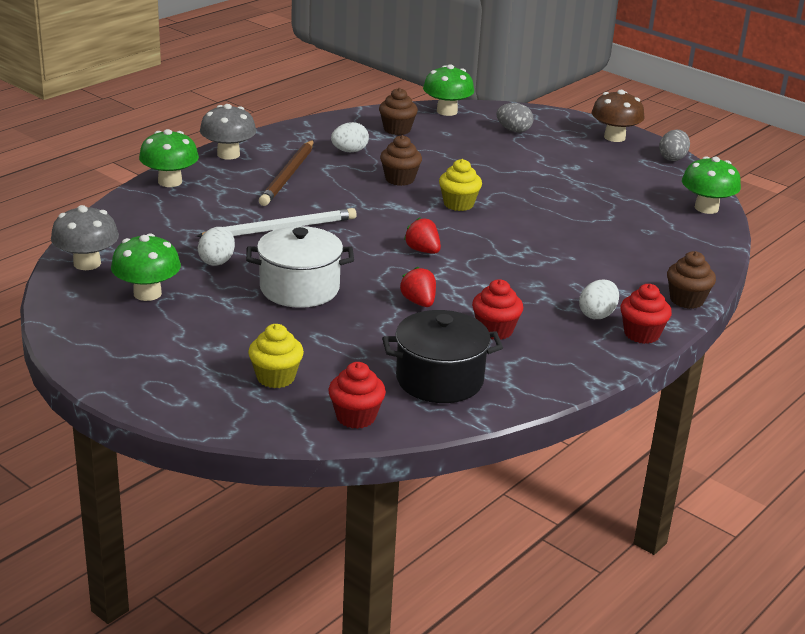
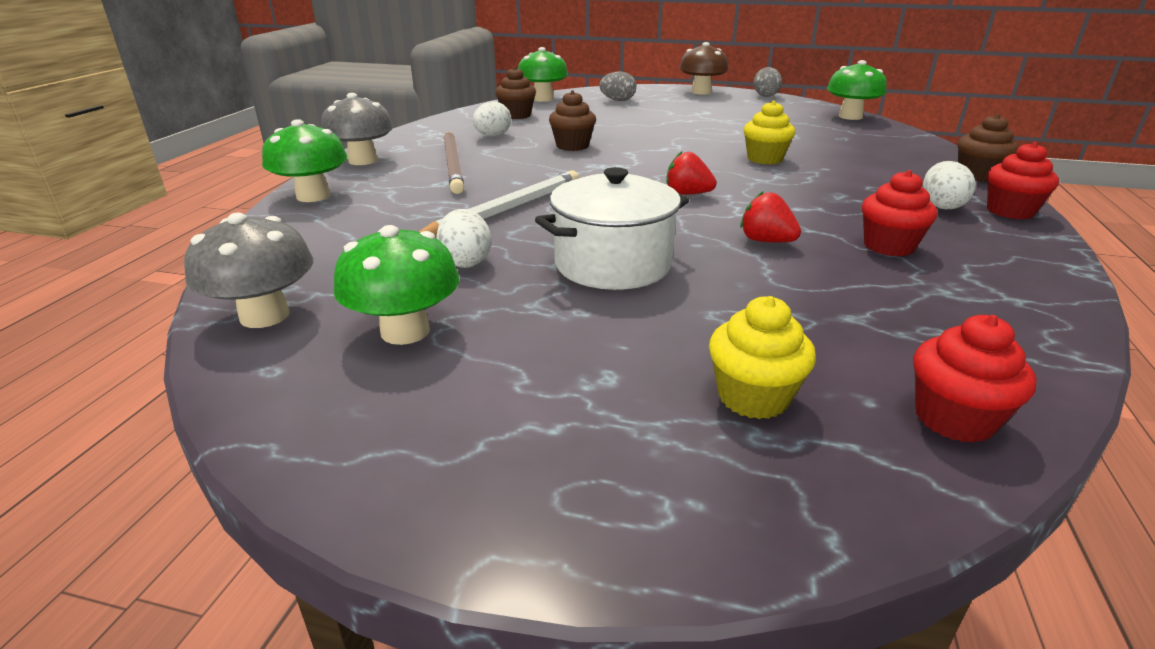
camera: 25 degrees left, 0 degrees up
(439, 380) = (944, 321): black pot -> none
(458, 204) = (657, 152): yellow cupcake -> yellow cupcake (764, 159)

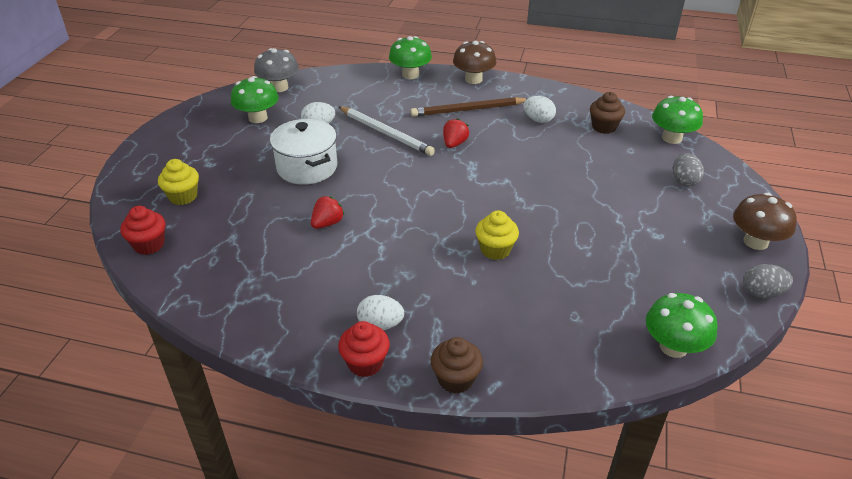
camera: 90 degrees right, 10 degrees up
(363, 160) = (473, 79): grey mushroom -> brown mushroom
(572, 146) = (518, 155): brown cupcake -> none
(687, 194) = (410, 201): red strawberry -> red strawberry (454, 144)
(888, 246) = (311, 273): red cupcake -> none

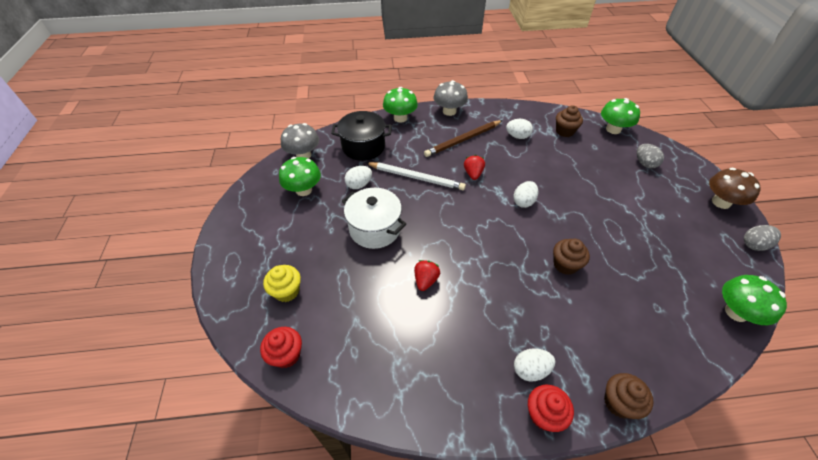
camera: 20 degrees left, 10 degrees up
(348, 93) = (363, 147): none -> black pot
(473, 79) = (449, 111): brown mushroom -> grey mushroom
(494, 182) = (523, 201): none -> white egg
(495, 250) = (565, 265): yellow cupcake -> brown cupcake

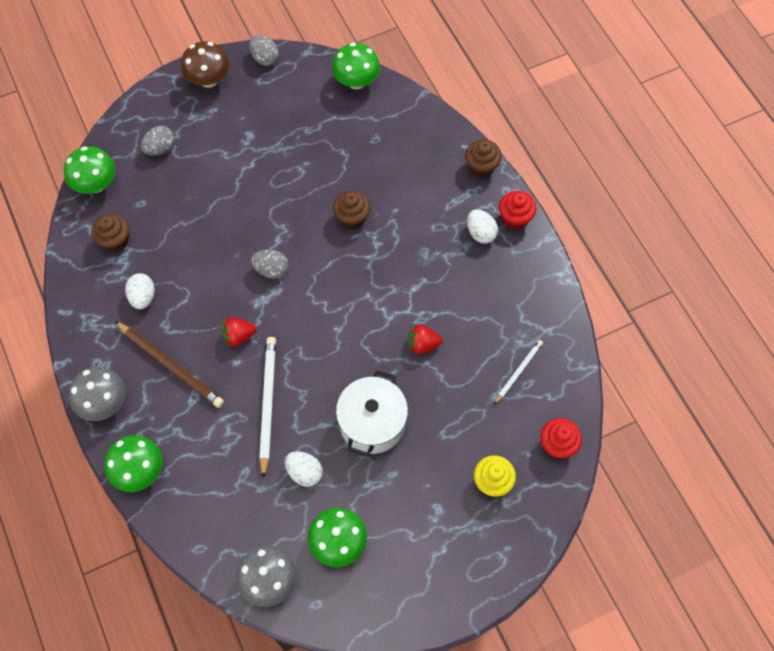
camera: 110 degrees left, 15 degrees up
(363, 147) = (225, 499): black pot -> none
(369, 348) = (518, 371): none -> white pencil
(523, 201) = (271, 270): white egg -> grey egg

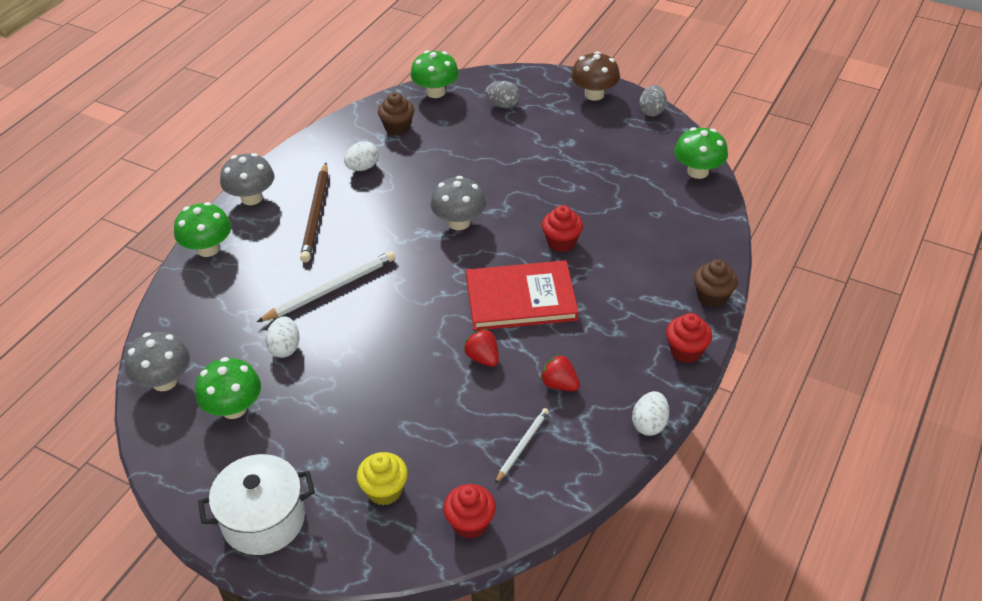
camera: 55 degrees right, 20 degrees down
(238, 336) = (378, 237): red strawberry -> red strawberry (559, 384)
(271, 270) = (459, 222): grey egg -> grey mushroom
(352, 218) = (561, 242): brown cupcake -> red cupcake
(372, 423) = (371, 366): white pot -> white pot (263, 520)
(386, 282) = (521, 298): none -> red book
(480, 233) = (641, 335): white egg -> white egg (649, 424)
(518, 371) = (522, 446): white pencil -> white pencil turned 60 degrees counterclockwise

